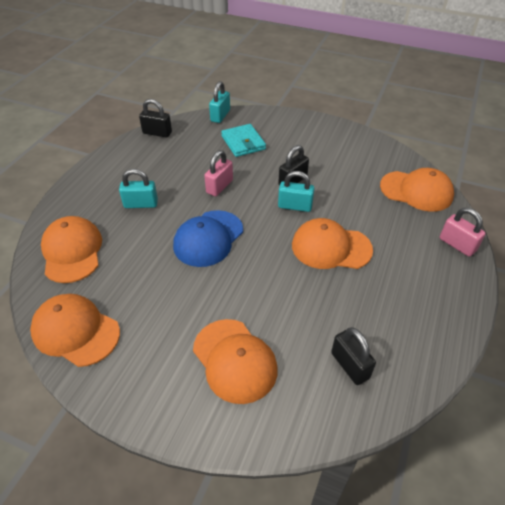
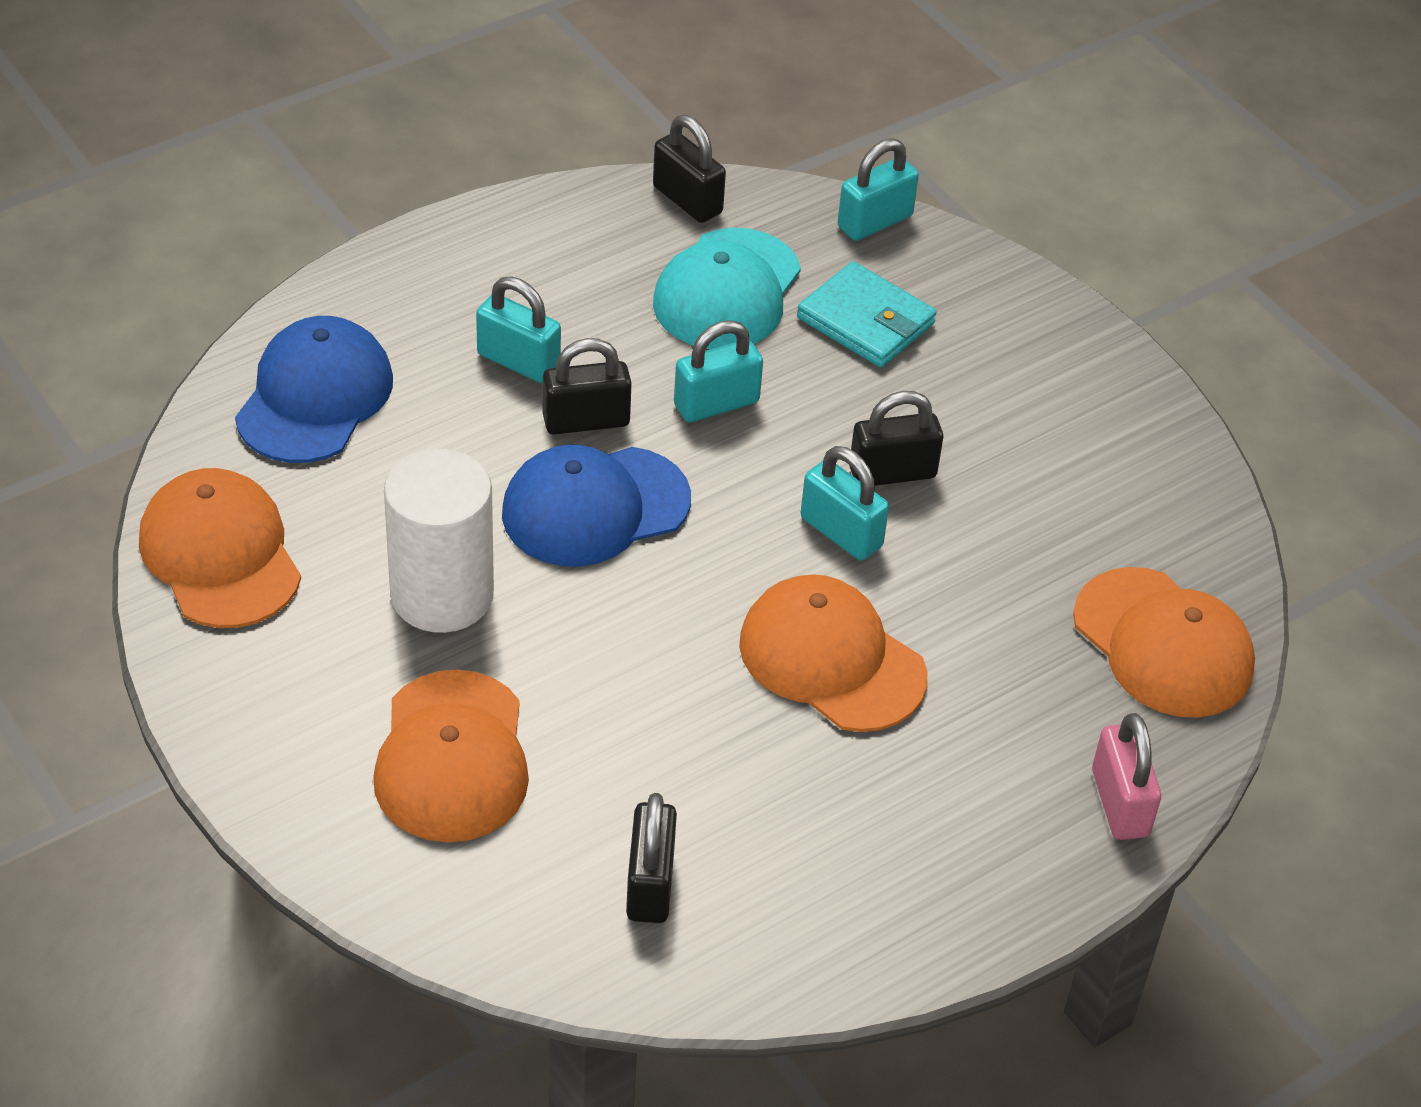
camera: 30 degrees right, 0 degrees up
(72, 251) = (314, 397): orange cap -> blue cap
(179, 298) = (442, 595): none -> white cylinder
(181, 212) = (586, 420): none -> black padlock
(193, 152) = (727, 290): none -> turquoise cap
(219, 186) = (716, 403): pink padlock -> turquoise padlock
(243, 142) = (865, 321): turquoise wallet -> turquoise wallet turned 60 degrees counterclockwise

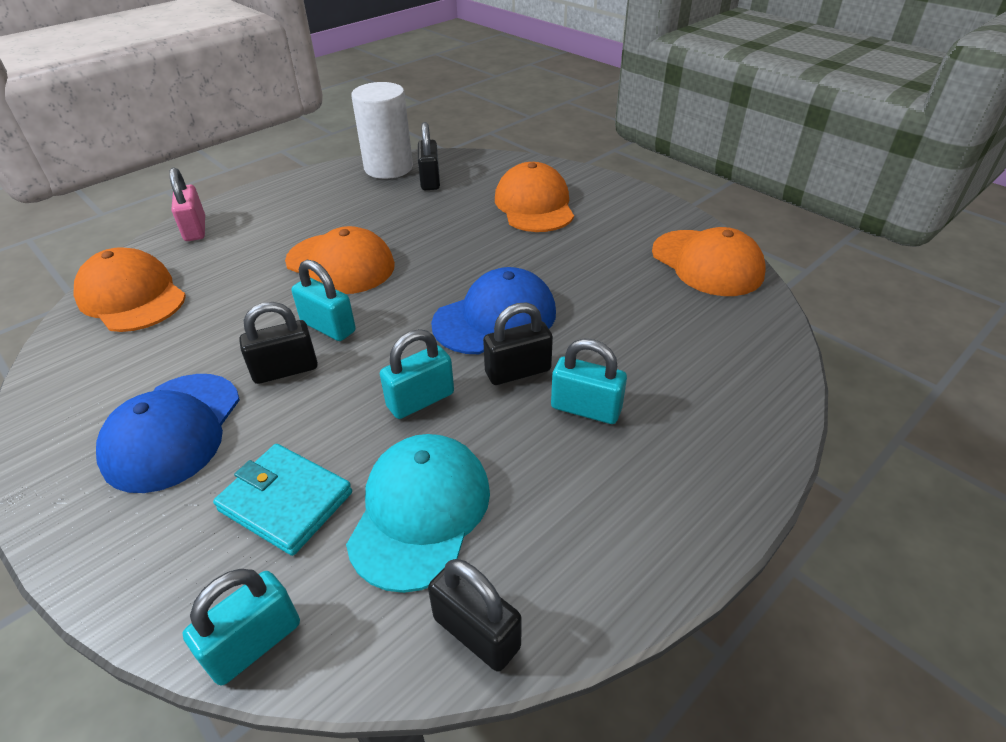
camera: 175 degrees right, 5 degrees down
(314, 397) = (720, 357): blue cap -> blue cap (173, 431)
(442, 595) = (570, 262): white cylinder -> white cylinder (388, 168)

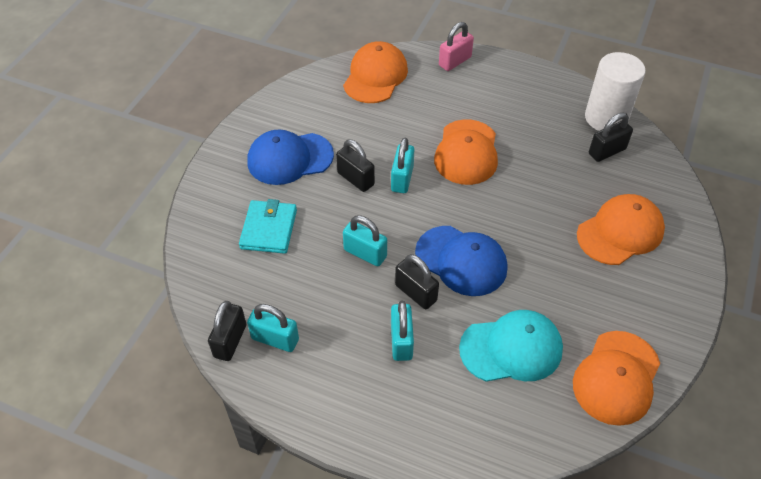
camera: 65 degrees right, 10 degrees up
(254, 643) = (194, 259): turquoise padlock -> turquoise padlock (275, 339)
(420, 512) = (287, 288): turquoise cap -> turquoise cap (511, 348)

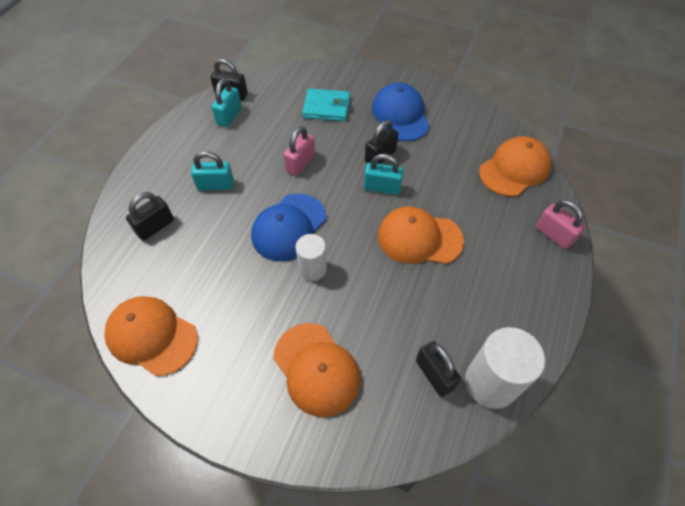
camera: 90 degrees right, 5 degrees up
(365, 253) = (300, 163): turquoise padlock -> pink padlock
(375, 76) = (514, 169): orange cap -> orange cap turned 60 degrees counterclockwise
(415, 293) = (259, 195): black padlock -> black padlock (155, 227)
(511, 348) = (196, 257): turquoise cap -> none
(513, 237) = (312, 269): none -> white cylinder

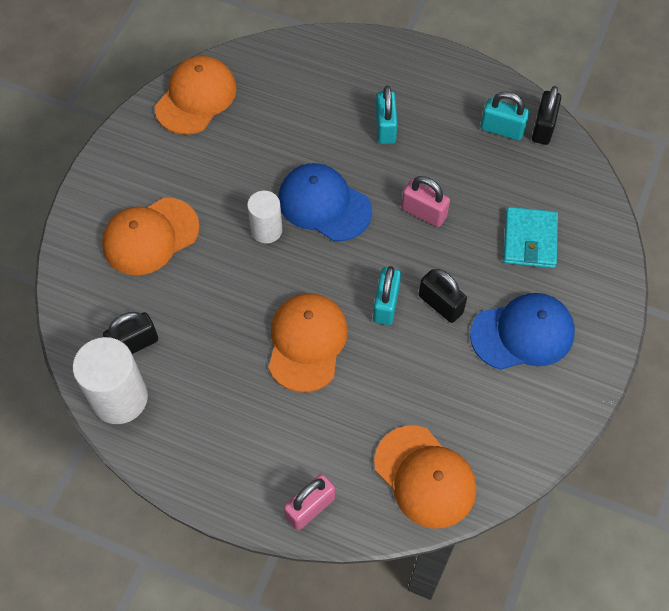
camera: 90 degrees right, 5 degrees up
(155, 227) = (325, 80): black padlock -> none

